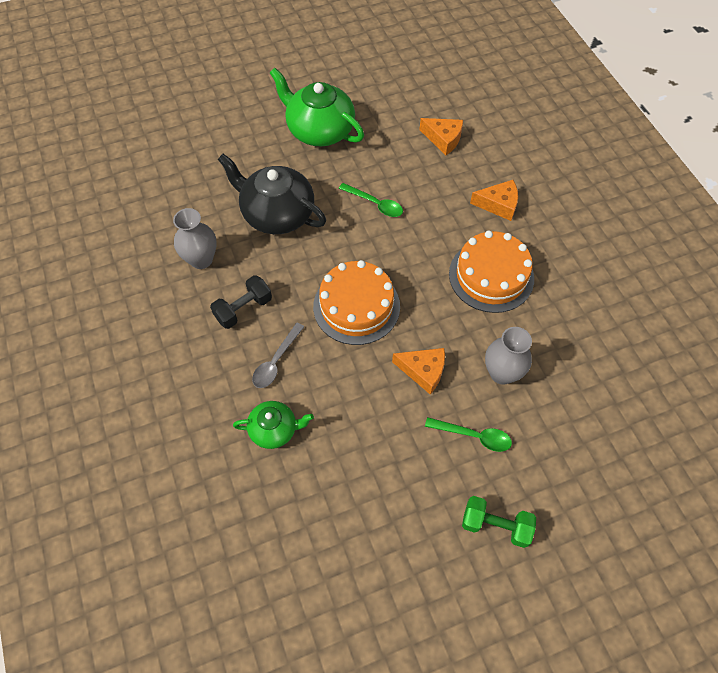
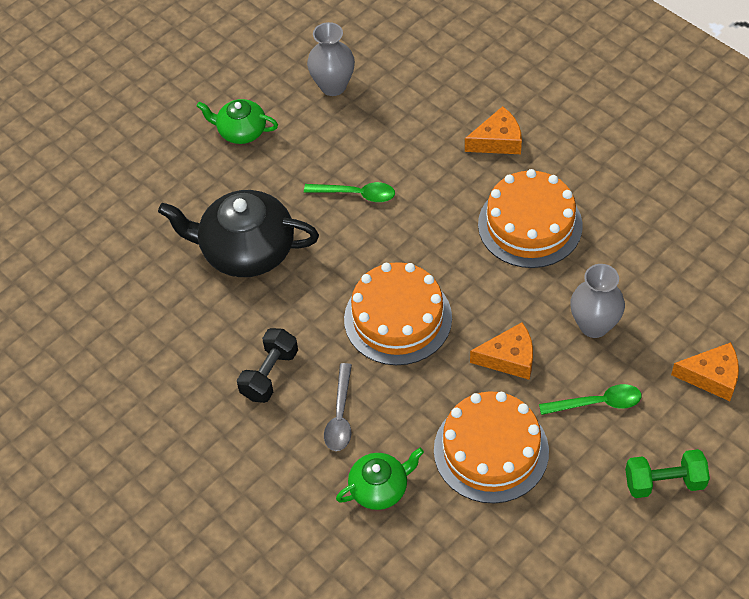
camera: 20 degrees left, 5 degrees down
(201, 259) = (186, 339): grey vase -> grey vase (333, 86)
(319, 130) = (241, 131): green teapot -> green teapot, size x0.56
(372, 437) = (491, 450): none -> orange cake
(443, 139) = (395, 87): orange cheese -> orange cheese (711, 377)

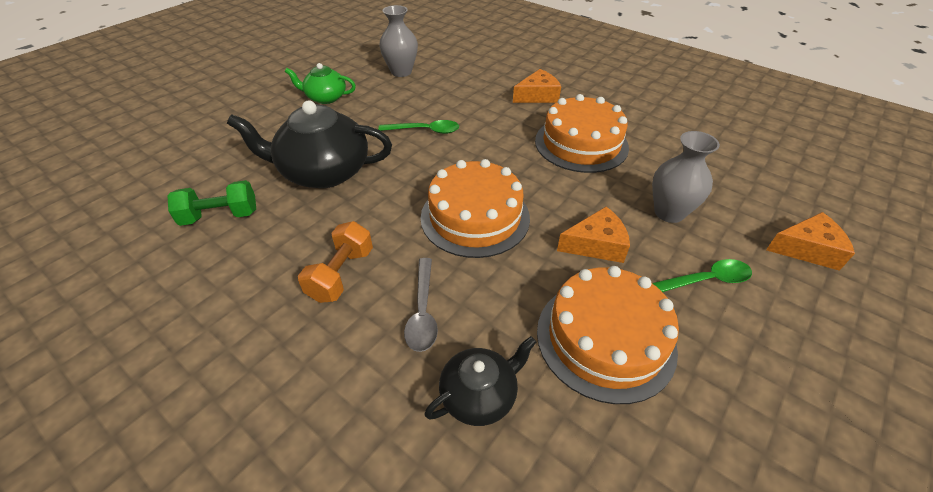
camera: 10 degrees left, 10 degrees down
(269, 374) = (341, 274): black dumbbell -> orange dumbbell
(380, 488) = (479, 395): green teapot -> black teapot
(664, 482) = (822, 361): green dumbbell -> green dumbbell (220, 216)

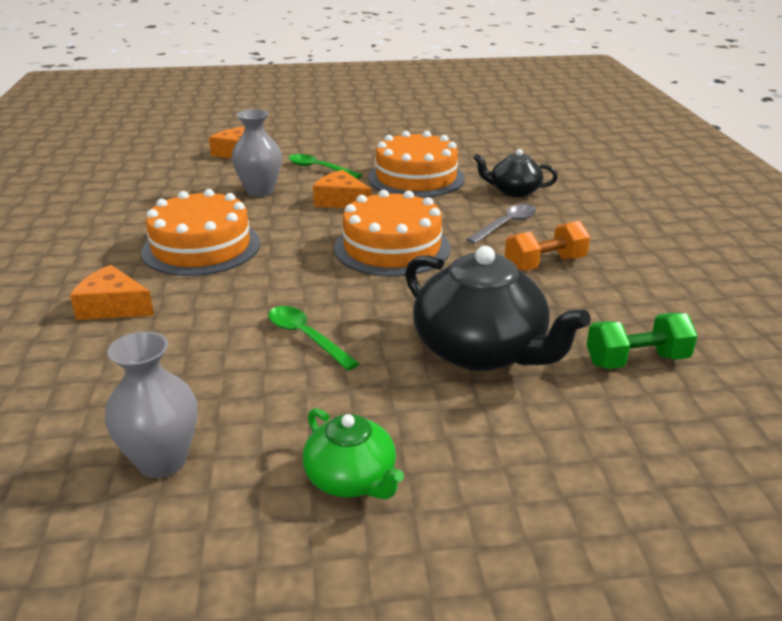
camera: 135 degrees left, 15 degrees down
(220, 216) = (636, 361): green dumbbell -> green dumbbell turned 45 degrees counterclockwise

